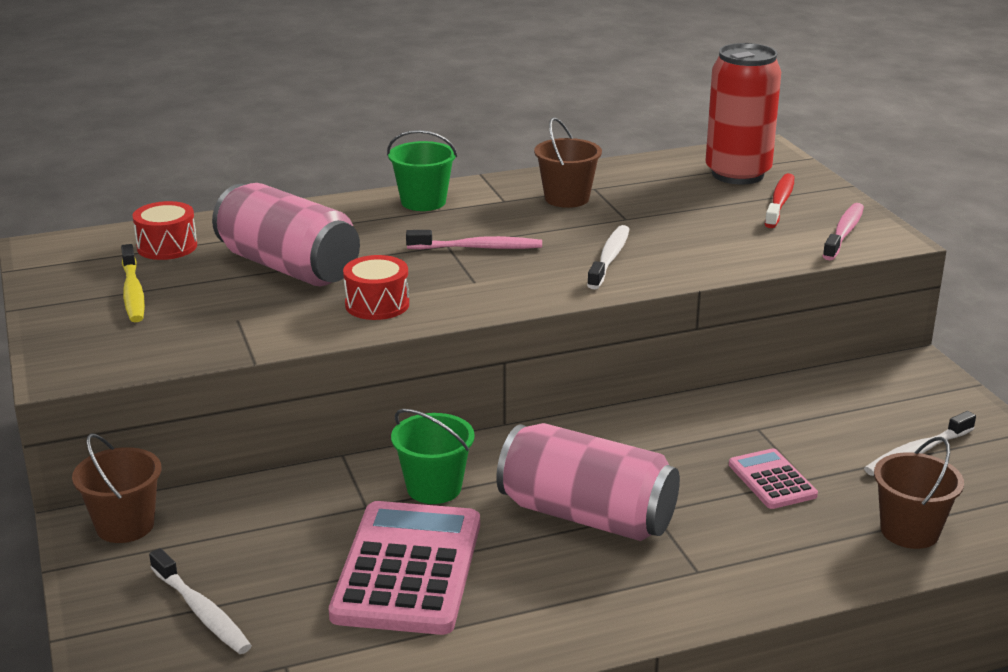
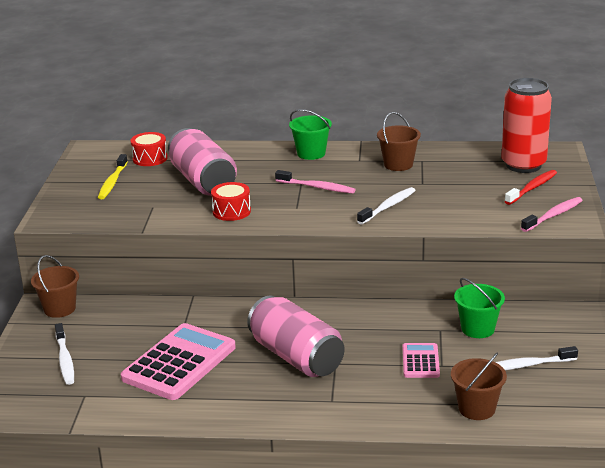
camera: 25 degrees right, 0 degrees up
(434, 488) = (226, 323): green bucket -> green bucket (477, 329)

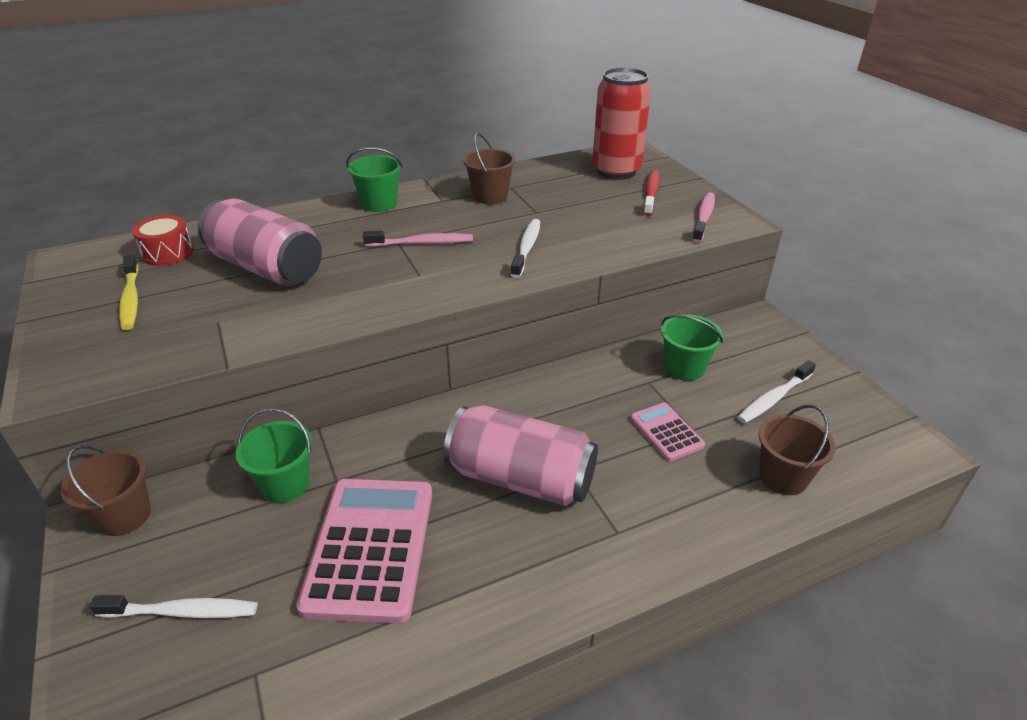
camera: 30 degrees left, 10 degrees up
(65, 360) = (182, 612): white toothbrush -> white toothbrush turned 45 degrees counterclockwise
(154, 319) = (285, 484): none -> green bucket
(231, 211) = (338, 301): red drum -> none

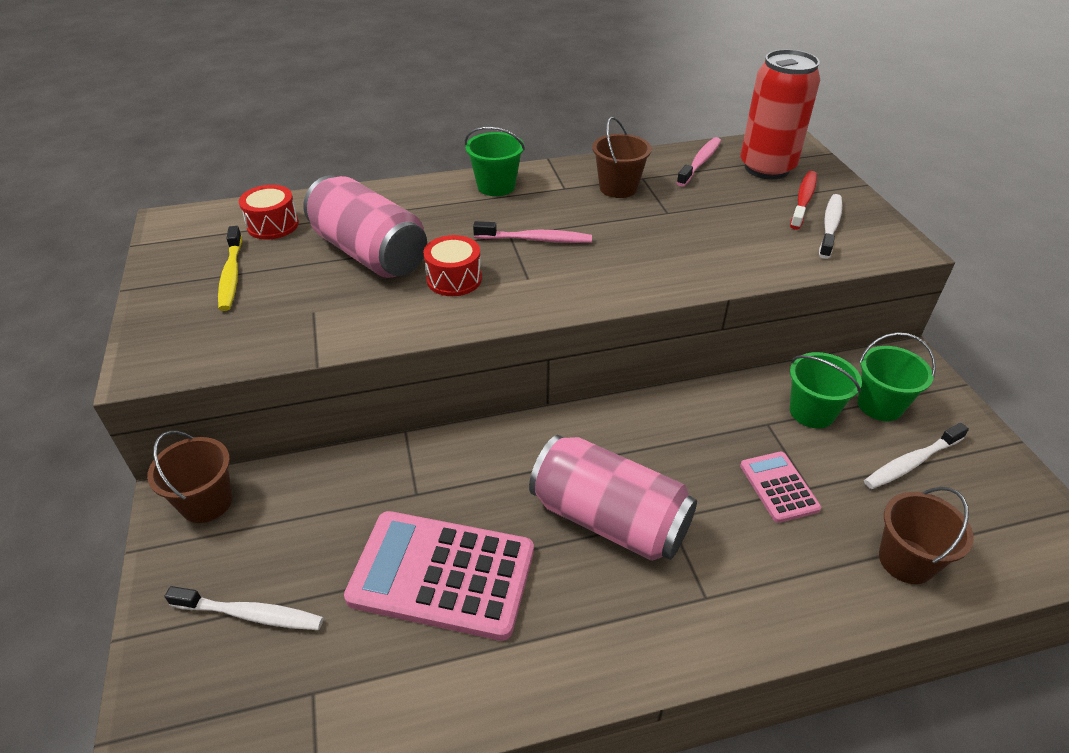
camera: 10 degrees right, 5 degrees up
(285, 484) = (365, 491): green bucket -> green bucket (880, 405)
(350, 282) = (454, 279): none -> red drum
(370, 548) = (442, 575): pink calculator -> pink calculator turned 90 degrees counterclockwise
(527, 248) = (650, 257): white toothbrush -> white toothbrush (830, 226)
(703, 218) = (861, 238): pink toothbrush -> pink toothbrush (700, 162)

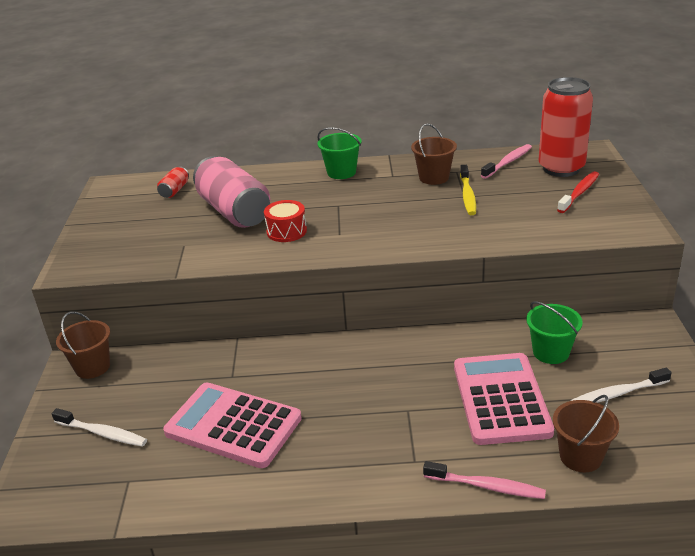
camera: 15 degrees right, 10 degrees down
(231, 275) = (137, 220): yellow toothbrush -> yellow toothbrush (467, 195)
(273, 225) = (175, 190): red drum -> red can
(536, 239) = (356, 209): pink toothbrush -> pink toothbrush (486, 486)
(609, 519) = (363, 405): pink can -> none
(779, 487) = (501, 399): pink calculator -> pink calculator, size x1.97
(830, 226) = (591, 212): white toothbrush -> none
(880, 405) = (610, 352): green bucket -> none

